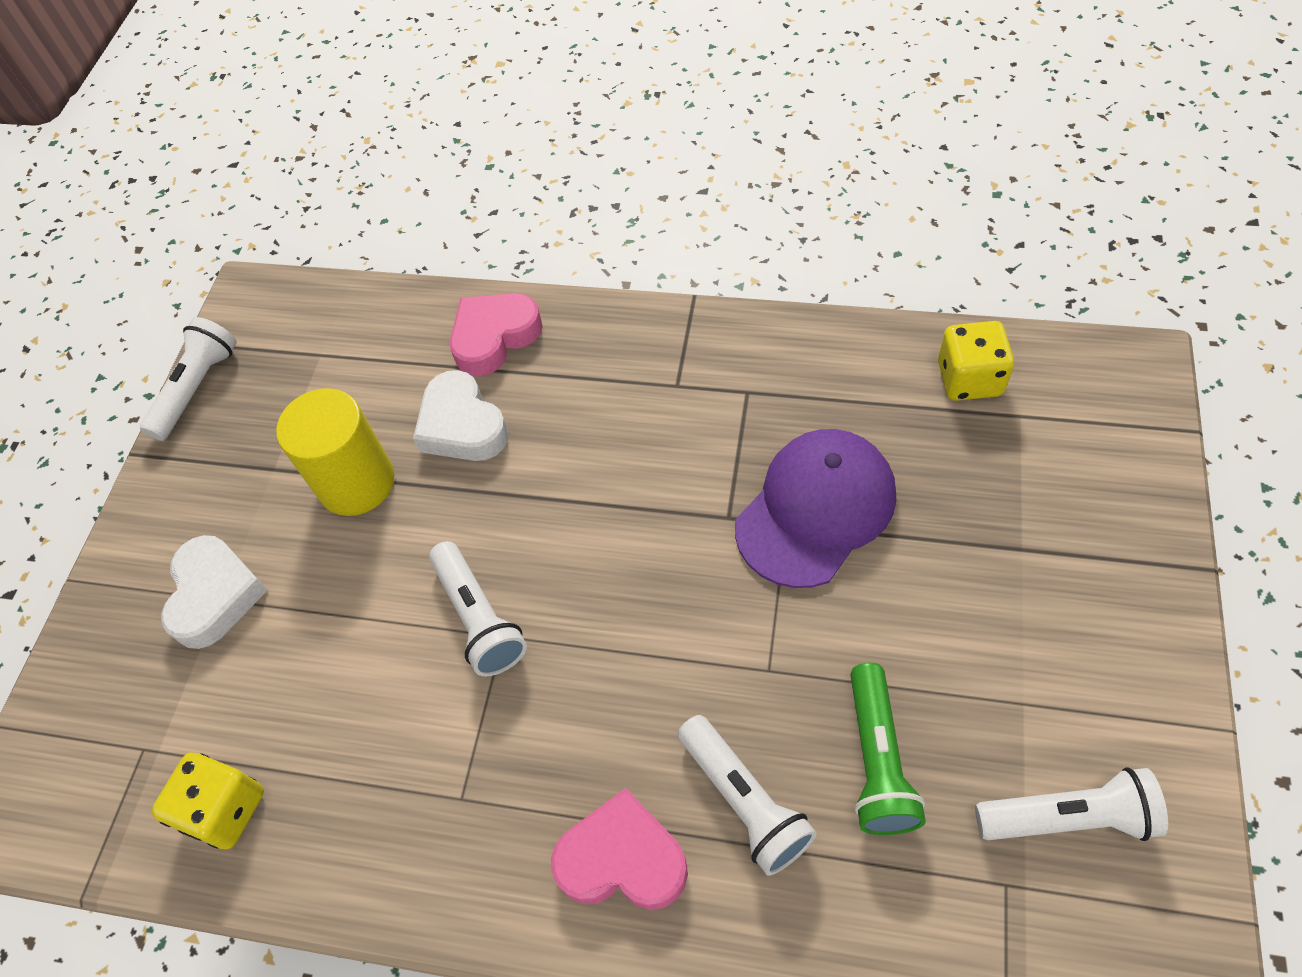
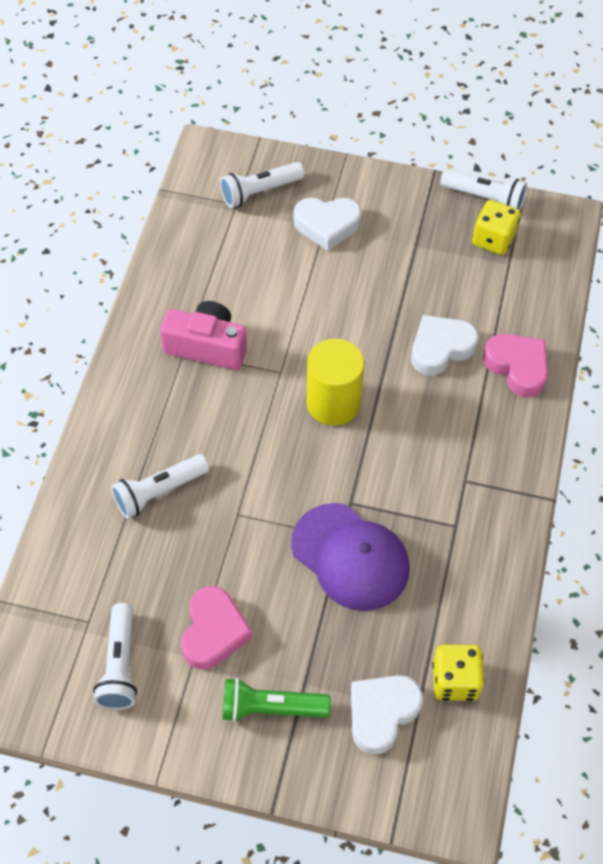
camera: 85 degrees right, 0 degrees up
(225, 809) = (196, 244): yellow dice -> yellow dice (493, 239)
(356, 482) = (400, 291): yellow cylinder -> yellow cylinder (333, 403)
(451, 760) = (207, 347): none -> pink camera
(479, 618) = (294, 359): white flashlight -> white flashlight (259, 192)
(622, 859) = (137, 428): pink heart -> pink heart (213, 632)
(877, 760) = (171, 566): green flashlight -> green flashlight (270, 708)
(1038, 454) = (381, 713): none -> white heart

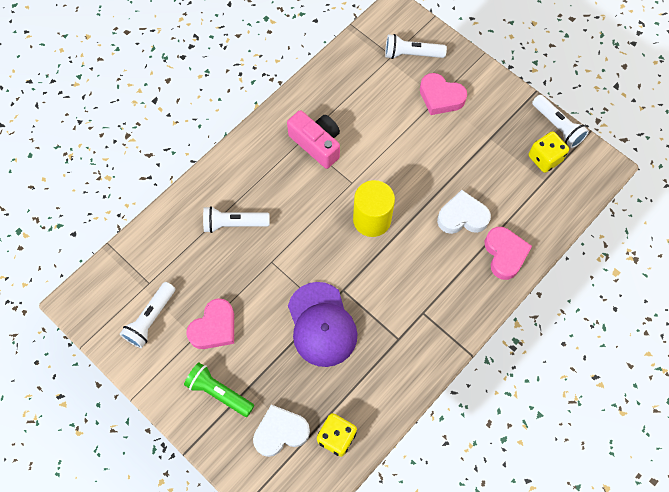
camera: 30 degrees right, 10 degrees up
(327, 225) = (440, 97): white heart -> pink heart

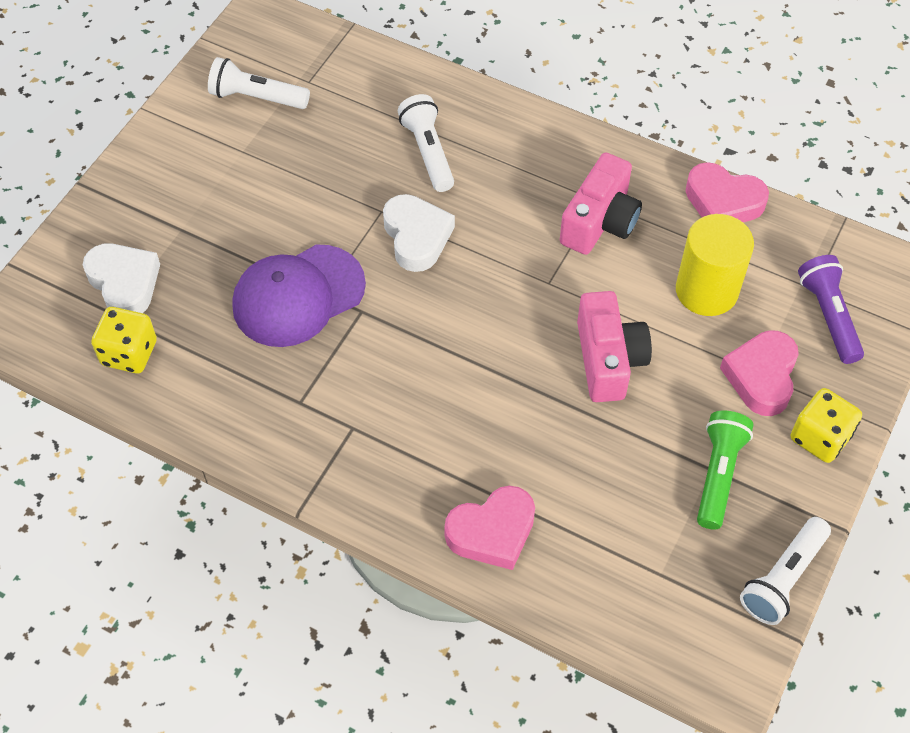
camera: 75 degrees right, 10 degrees down
(214, 327) = (261, 169): pink heart -> pink heart (723, 201)
(219, 392) = (169, 198): green flashlight -> green flashlight (718, 474)
(372, 219) = (493, 323): yellow cylinder -> yellow cylinder (706, 290)
(411, 54) = (828, 316): white flashlight -> purple flashlight
(411, 167) = (608, 359): none -> pink camera
(462, 217) = (541, 453): white heart -> white heart (416, 237)
(544, 158) = (706, 567): yellow dice -> yellow dice (820, 437)

